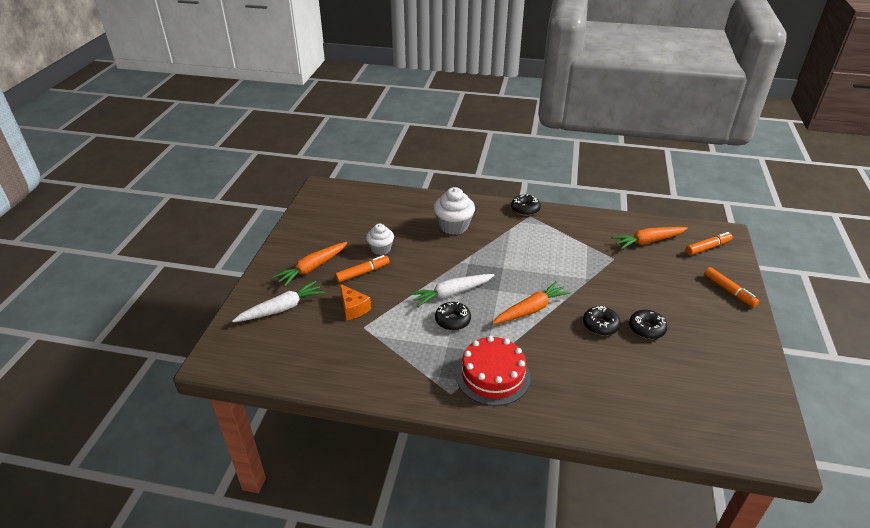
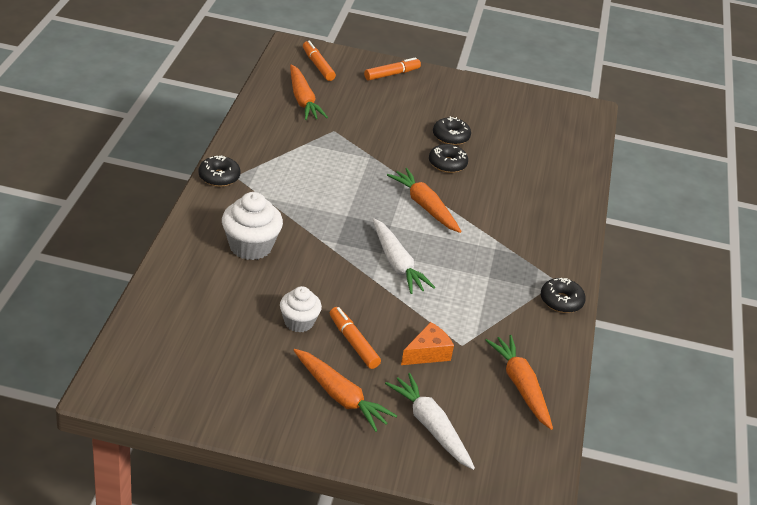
camera: 95 degrees left, 0 degrees up
(318, 359) = (520, 386): none -> orange carrot
(452, 320) = (446, 268): black donut -> black donut (561, 301)
(492, 375) = (528, 248): red cake -> none

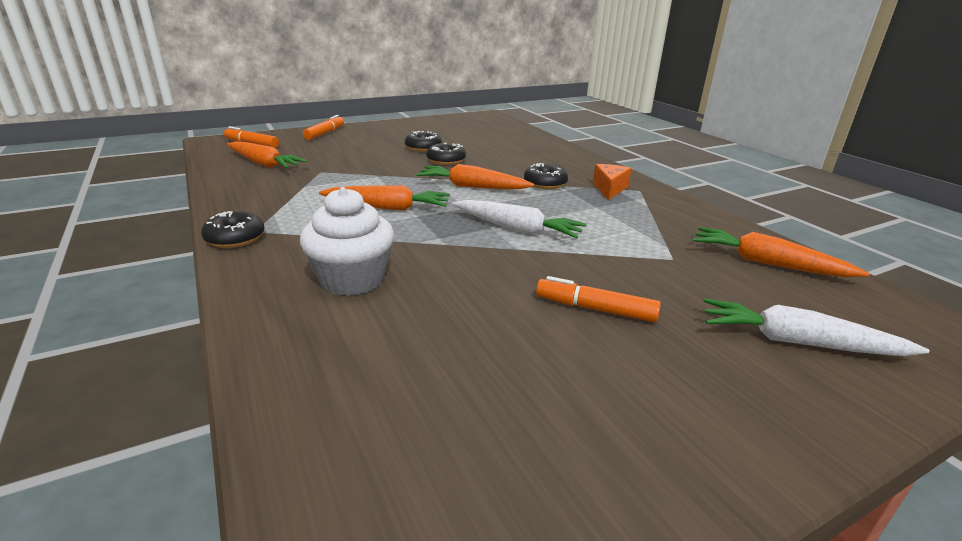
camera: 35 degrees left, 10 degrees down
(299, 322) = (513, 322): white cupcake -> none
(340, 396) = (683, 372): orange carrot -> orange carrot (388, 207)
(427, 353) = (665, 280): orange cheese -> orange cheese (609, 189)
(561, 301) = (666, 199): black donut -> black donut (545, 184)

